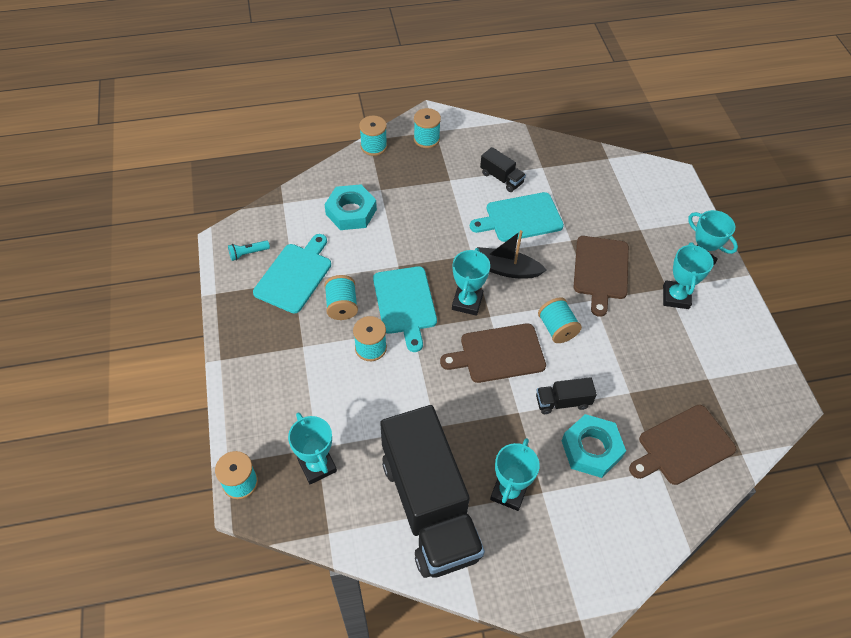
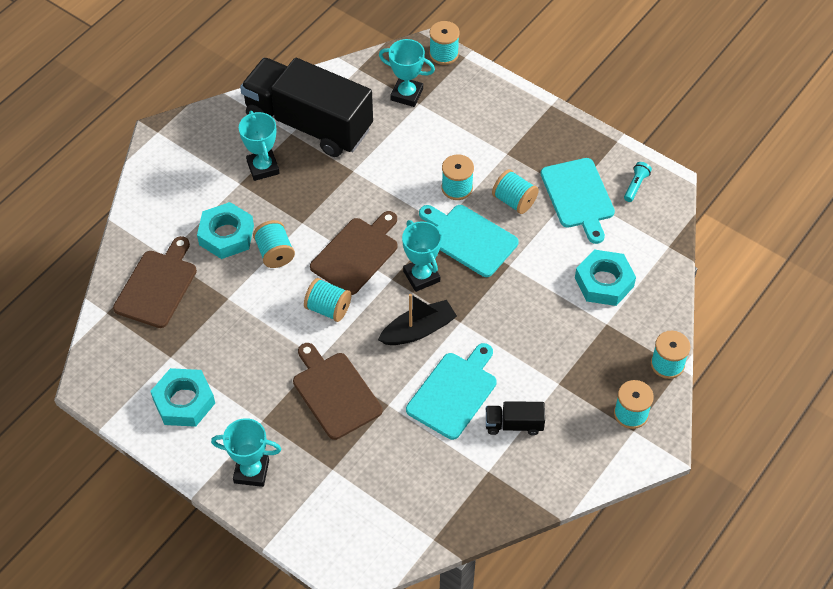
camera: 140 degrees right, 0 degrees up
(562, 402) = (275, 253): black truck -> turquoise spool
(675, 297) = (247, 416): turquoise trophy -> none
(717, 338) = (184, 401): none -> turquoise nut

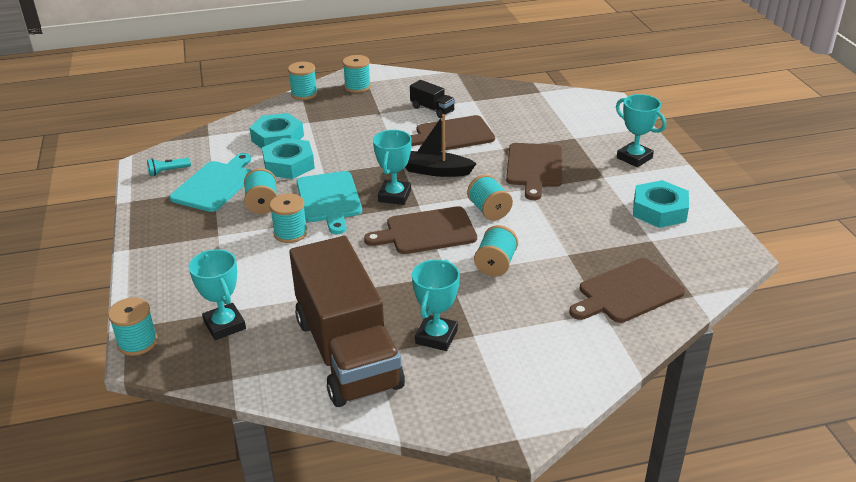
camera: 140 degrees left, 20 degrees down
(226, 235) = (527, 299): turquoise nut -> turquoise nut (289, 164)
(308, 124) = (347, 352): black truck -> brown truck
(454, 392) = (451, 135): turquoise cutting board -> brown cutting board

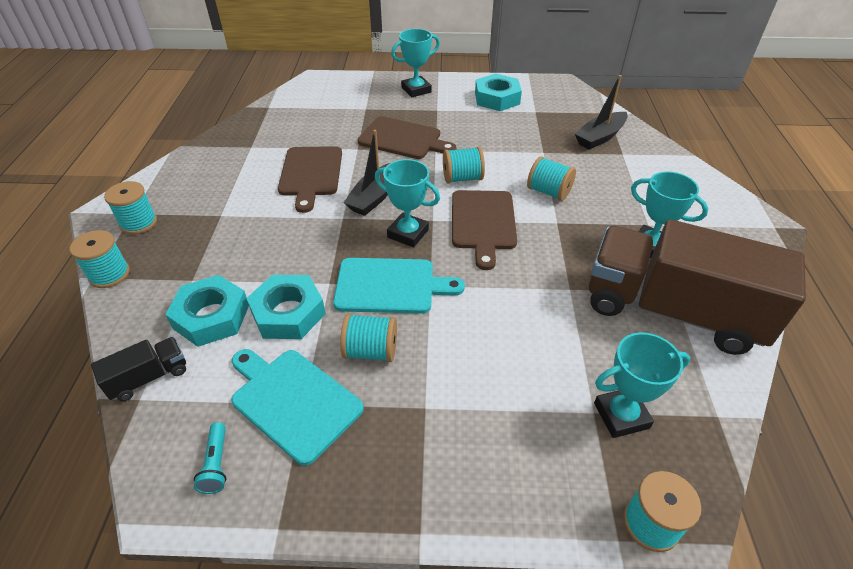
camera: 75 degrees left, 10 degrees up
(290, 233) = (448, 330): turquoise spool -> none
(347, 352) = (671, 311): brown truck -> brown truck turned 150 degrees counterclockwise
(432, 109) = (246, 176): black truck -> black truck (149, 377)
(627, 292) = (600, 137): brown cutting board -> black boat

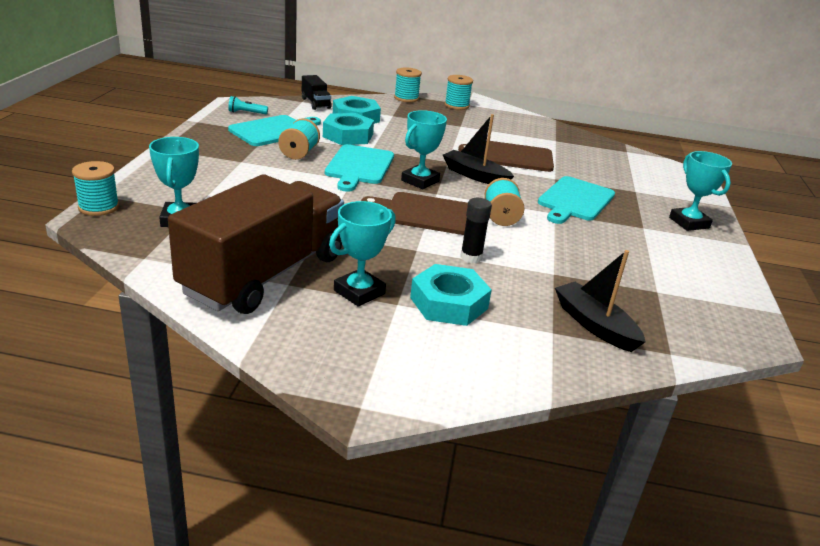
camera: 95 degrees right, 15 degrees down
(403, 139) = (575, 200): brown cutting board -> turquoise cutting board
(497, 98) = (685, 270): turquoise nut -> turquoise nut (449, 303)
(548, 192) = (471, 257): turquoise spool -> black glue stick

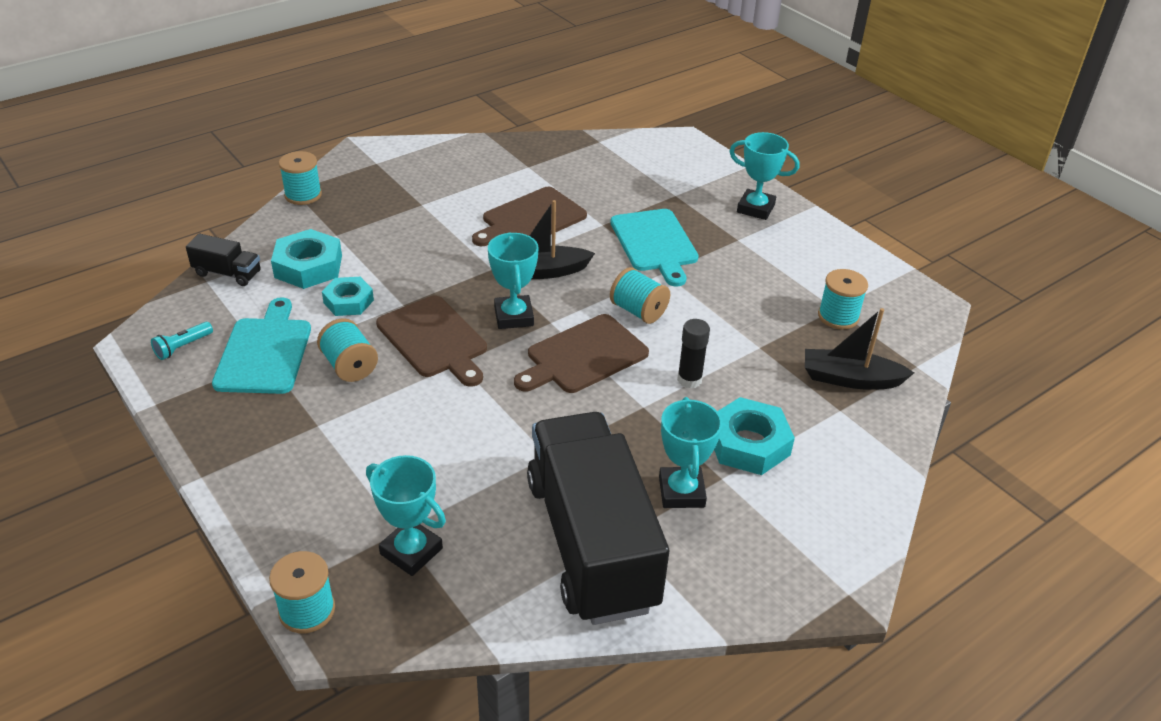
camera: 45 degrees left, 10 degrees up
(264, 274) = (591, 543): brown truck -> black truck
(348, 135) = (348, 301): turquoise nut -> turquoise nut, size x0.67
(359, 166) = (434, 340): turquoise cutting board -> brown cutting board
(456, 105) = (369, 172): turquoise spool -> turquoise spool (838, 316)

